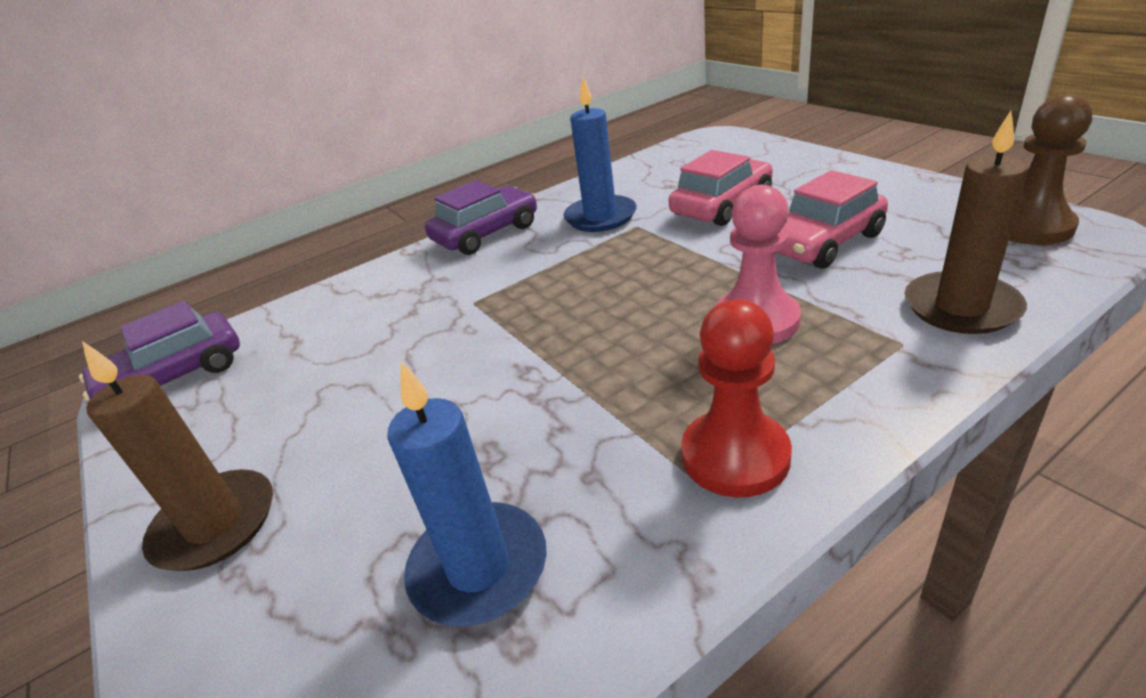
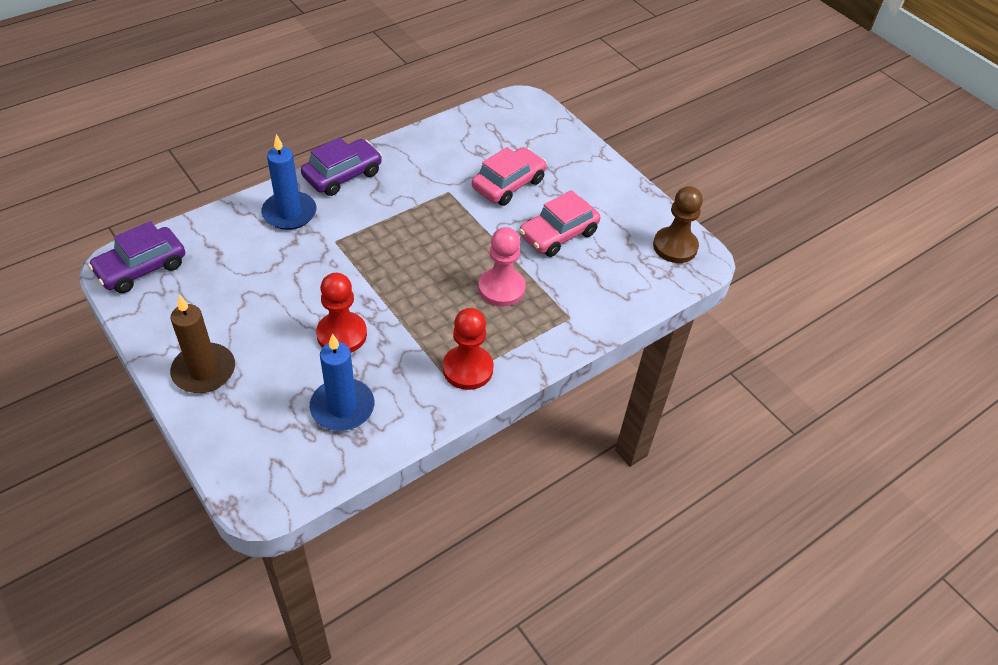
camera: 10 degrees left, 15 degrees up
(480, 427) = (342, 334): none -> red pawn
(600, 217) = (425, 177): blue candle -> blue candle (289, 213)
(961, 307) = (608, 299): brown candle -> none

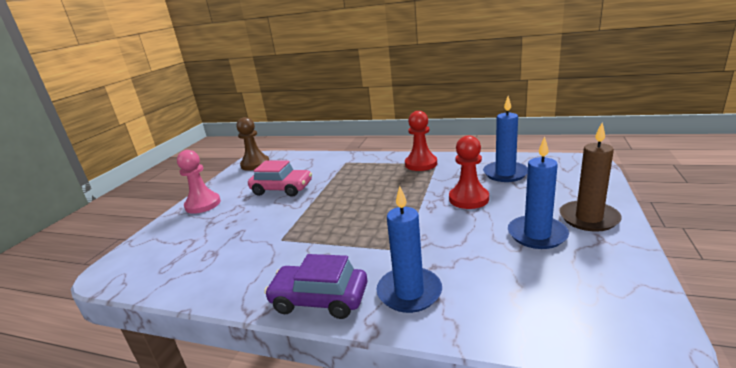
camera: 120 degrees left, 25 degrees down
(141, 268) = (617, 324): purple car -> none
(238, 320) = (537, 234): none -> blue candle
(501, 288) = (352, 182): pink pawn -> pink pawn (203, 204)
(508, 184) = (246, 223): pink car -> none

